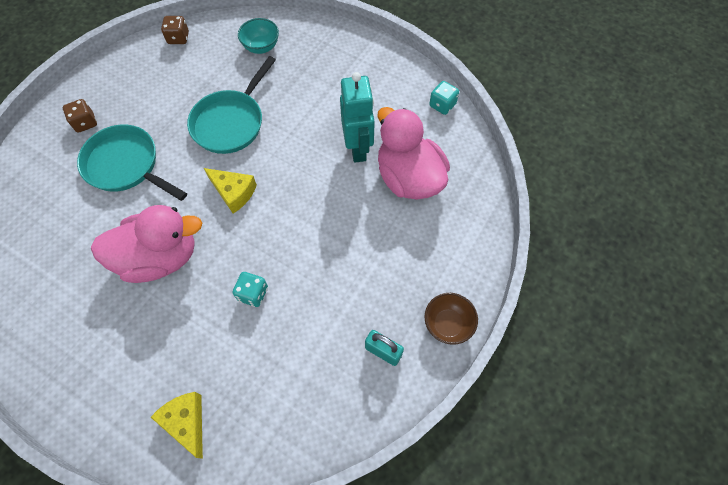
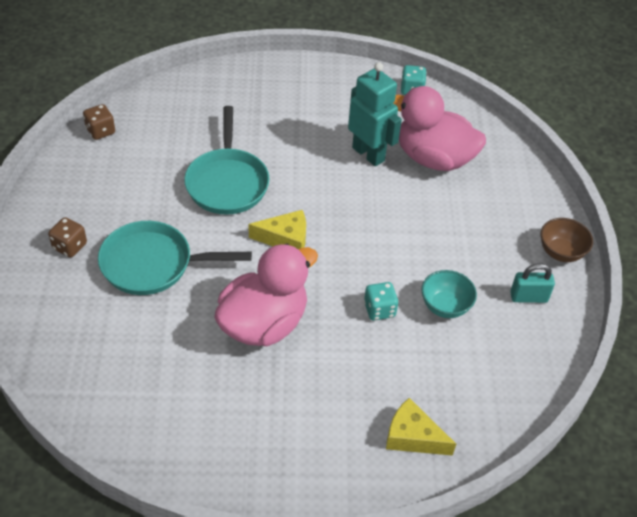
camera: 35 degrees left, 15 degrees down
(261, 47) = (197, 106): turquoise bowl -> turquoise bowl (445, 306)

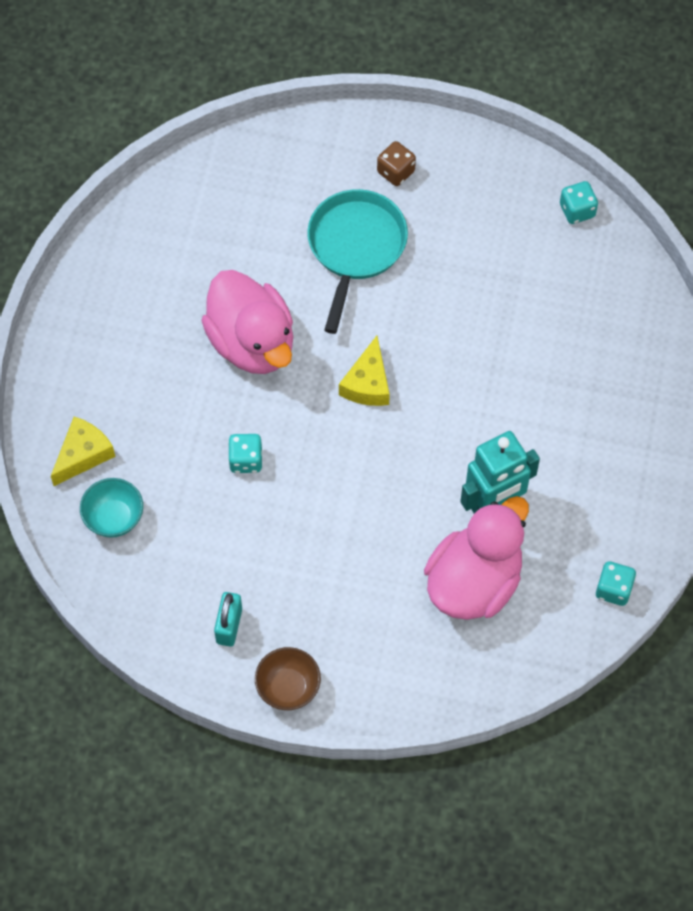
camera: 105 degrees right, 15 degrees up
(100, 131) = (577, 210): brown dice -> turquoise dice
(227, 182) = (468, 335): turquoise pan -> none
(445, 306) = (235, 530): turquoise bowl -> turquoise bowl (114, 518)

